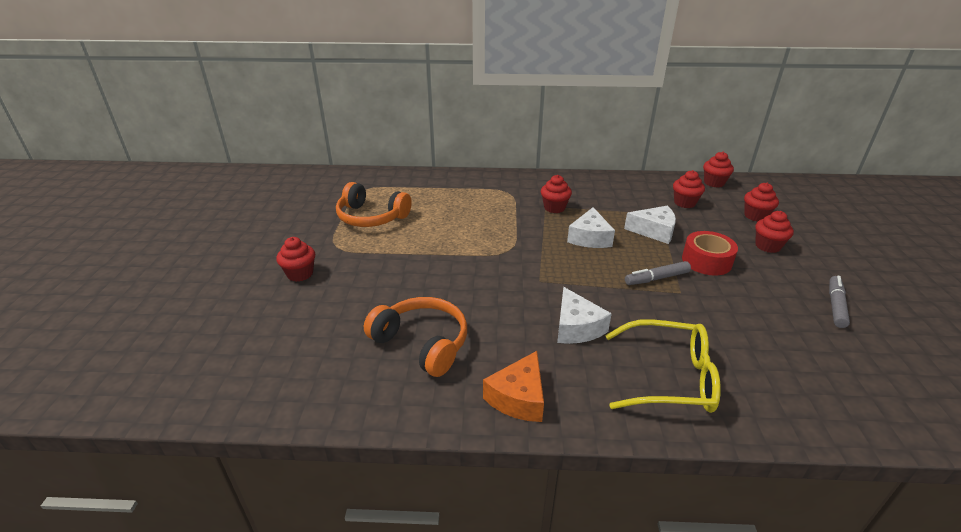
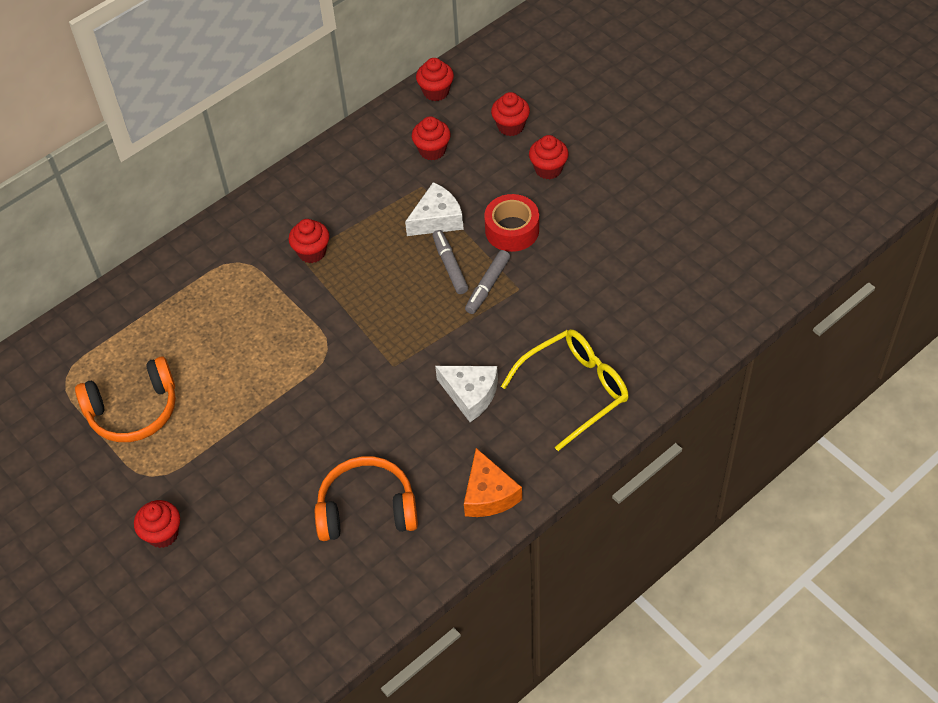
camera: 40 degrees left, 20 degrees up
(589, 238) = (386, 274): white cheese -> none
(835, 306) = (641, 215): grey marker -> grey marker (450, 266)

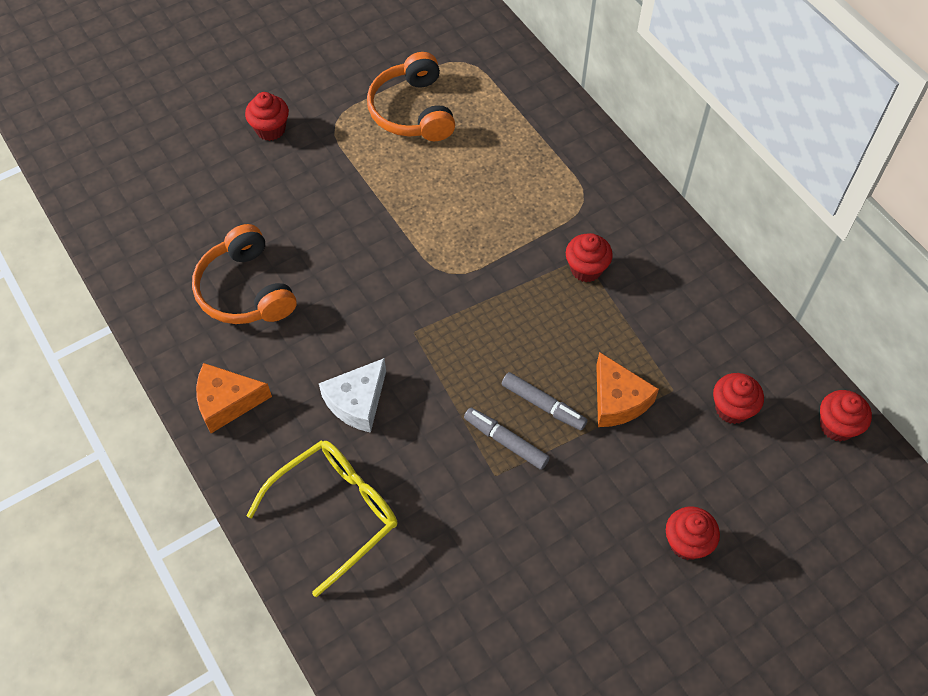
camera: 95 degrees right, 5 degrees up
(367, 509) = (245, 290): orange headphones -> orange headphones turned 150 degrees clockwise
(437, 219) = (617, 400): white cheese -> orange cheese
(450, 266) = (543, 405): grey marker -> grey marker turned 45 degrees clockwise
(510, 126) = (768, 508): red cupcake -> none
(512, 230) = (588, 482): red tape -> none
(575, 390) = (336, 512): yellow glasses -> yellow glasses turned 105 degrees counterclockwise

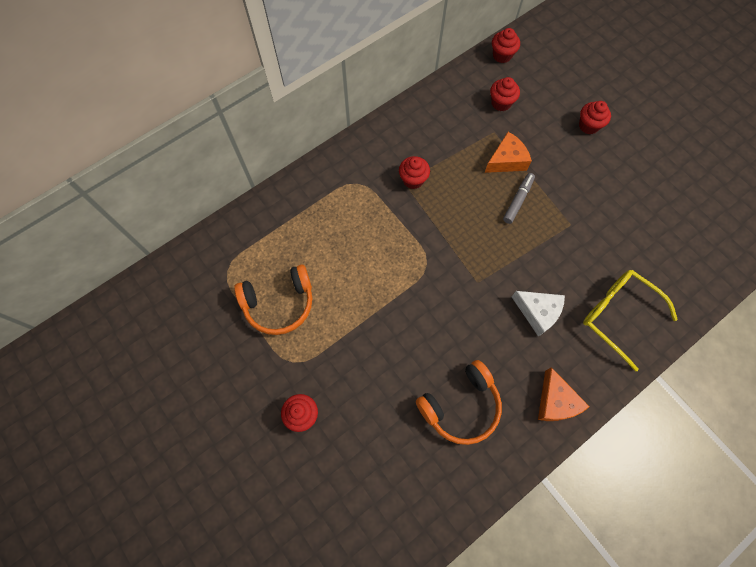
camera: 95 degrees left, 10 degrees up
(506, 441) = (547, 220): grey marker -> none

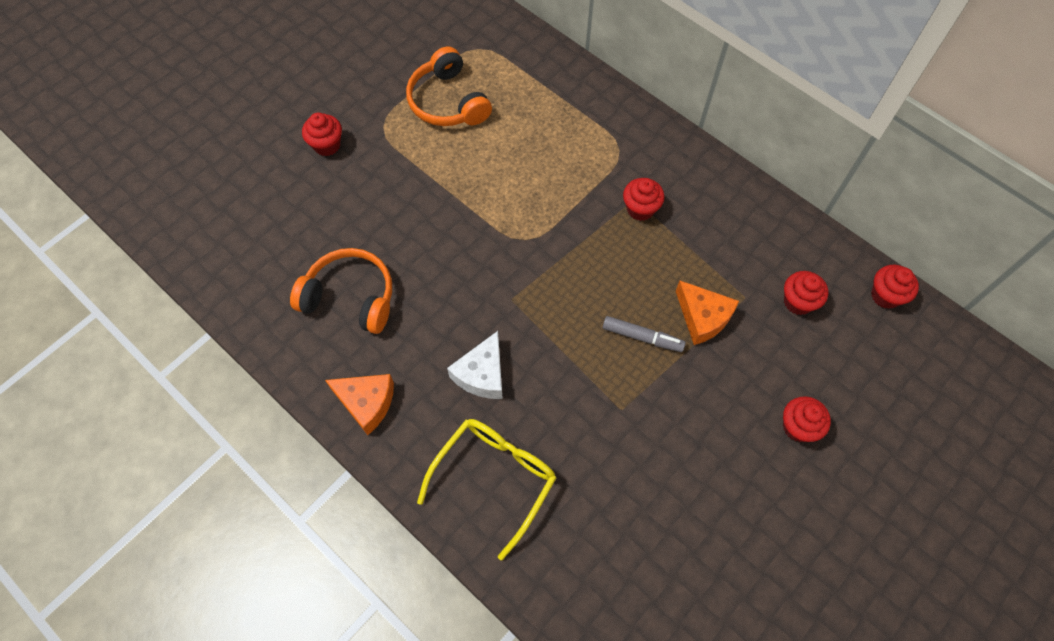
camera: 80 degrees right, 5 degrees down
(461, 406) = (350, 297): orange headphones -> orange headphones turned 150 degrees clockwise
(555, 401) = (366, 403): orange cheese -> orange cheese turned 135 degrees counterclockwise

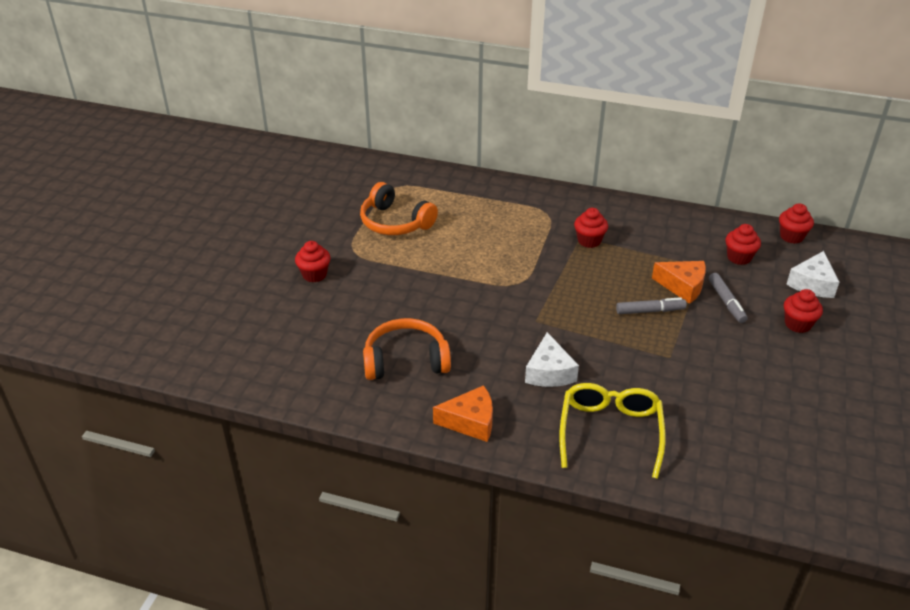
camera: 25 degrees left, 25 degrees down
(737, 360) = (726, 302): none -> grey marker
(858, 376) = (812, 284): none -> white cheese

